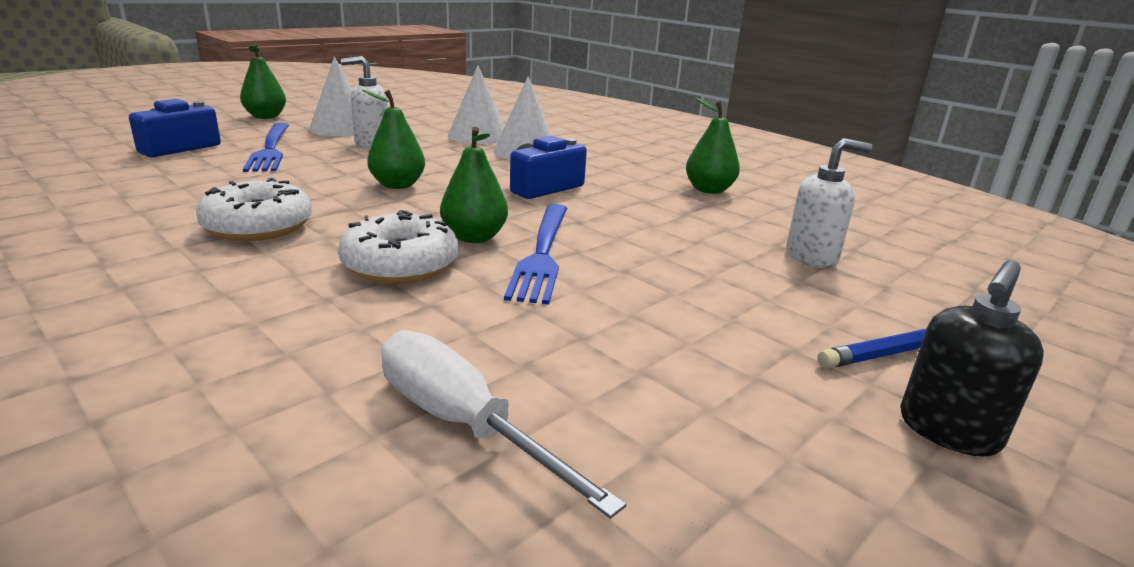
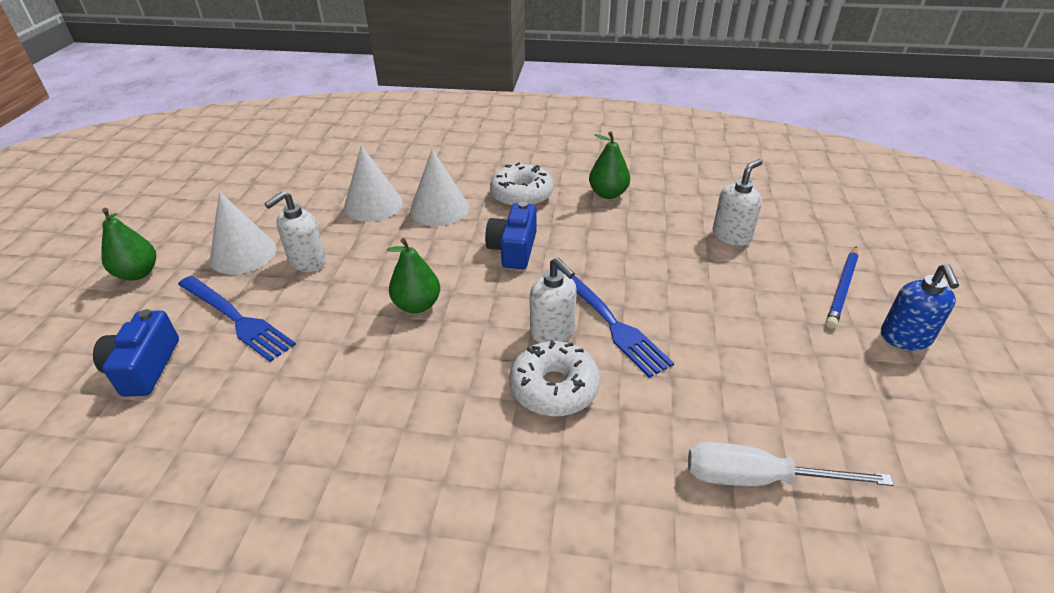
camera: 35 degrees left, 15 degrees up
(258, 227) = (404, 414): white donut -> white donut (521, 195)
(474, 237) = (553, 331): green pear -> white soap dispenser
(948, 431) = (905, 338): black soap dispenser -> blue soap dispenser

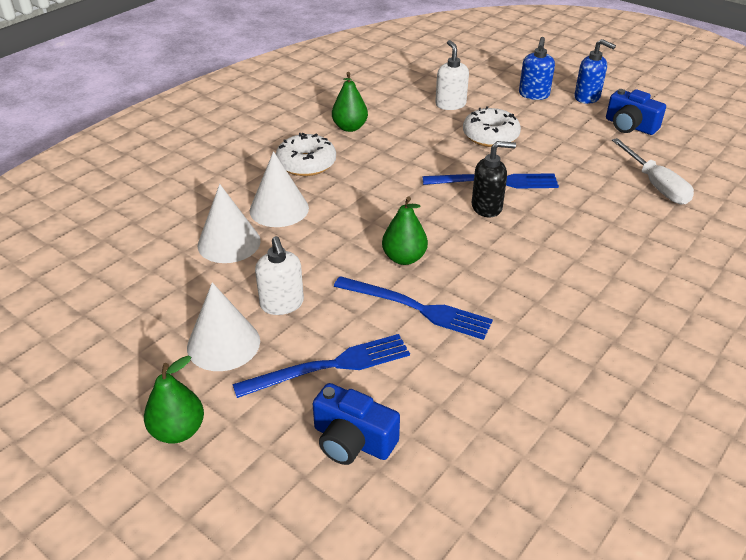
camera: 60 degrees left, 0 degrees up
(342, 341) = (416, 308): none -> blue fork
(513, 249) = (376, 192): blue camera -> blue camera (630, 126)
(553, 331) = (487, 207): white soap dispenser -> black soap dispenser
(554, 388) = (541, 226): white donut -> white donut (490, 136)
(757, 479) = (655, 185): white screwdriver -> white screwdriver turned 60 degrees counterclockwise
(842, 289) = (533, 95): blue pencil -> blue soap dispenser

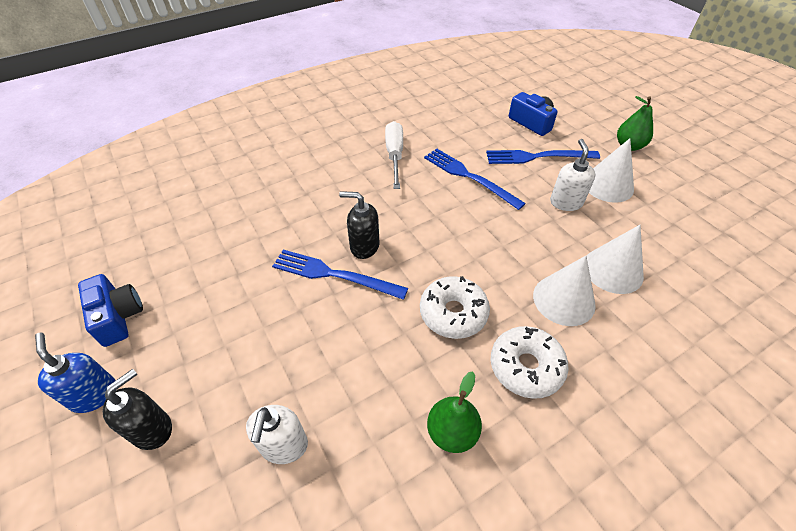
camera: 160 degrees left, 10 degrees up
(404, 258) = (462, 216): green pear -> none
(490, 136) = (284, 350): white donut -> white donut (453, 313)
(533, 95) = (152, 429): blue soap dispenser -> black soap dispenser
(655, 185) = (198, 229): white screwdriver -> white screwdriver (394, 155)

